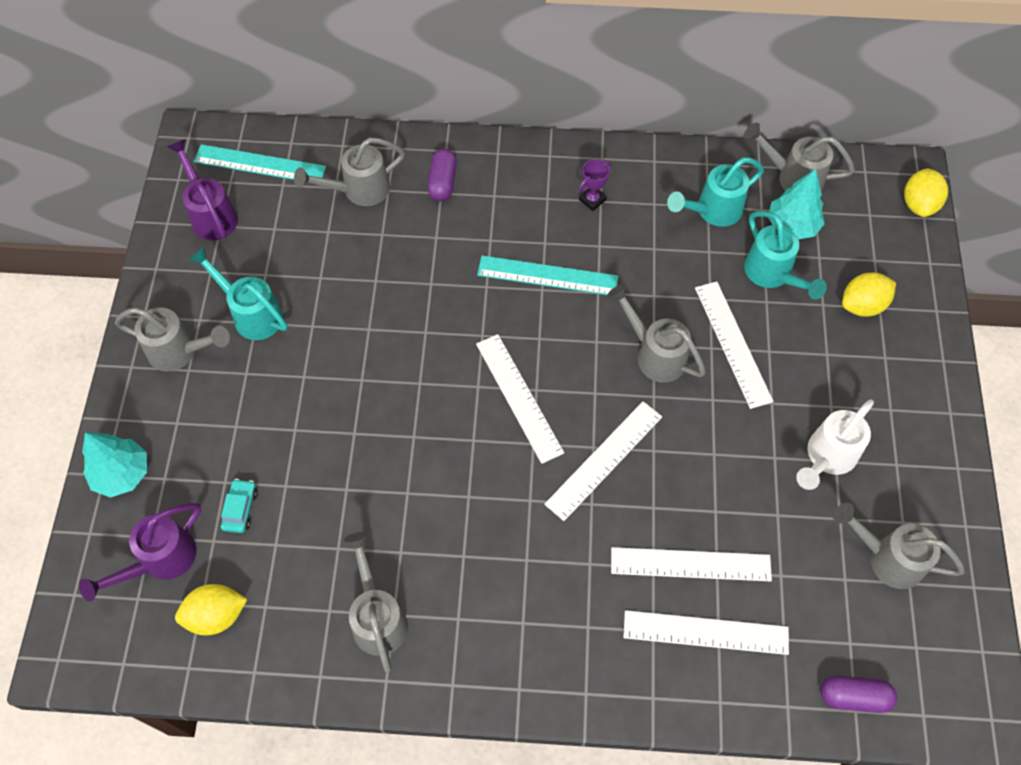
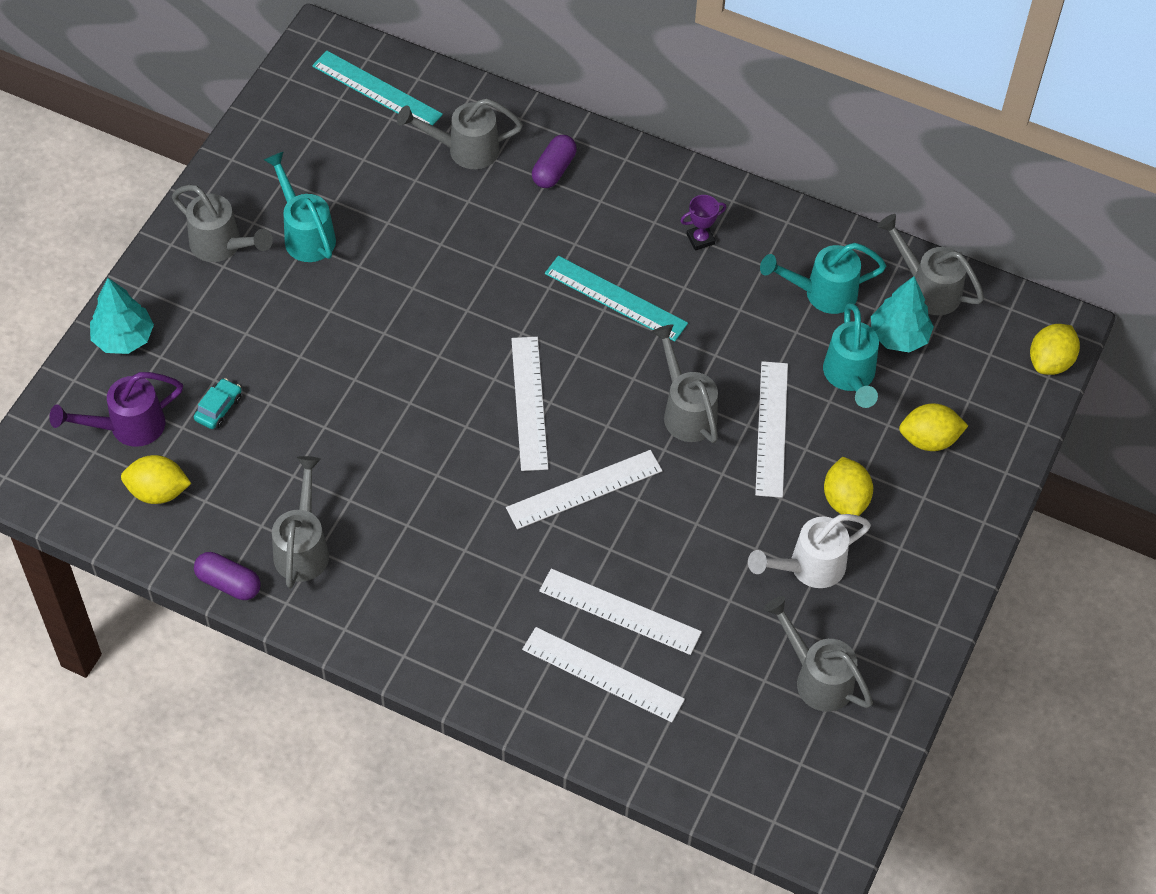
camera: 20 degrees right, 5 degrees down
(211, 214) = (307, 124): purple watering can -> none
(824, 384) = (845, 500): none -> yellow lemon
(853, 697) = (715, 781): purple capsule -> purple capsule (228, 583)

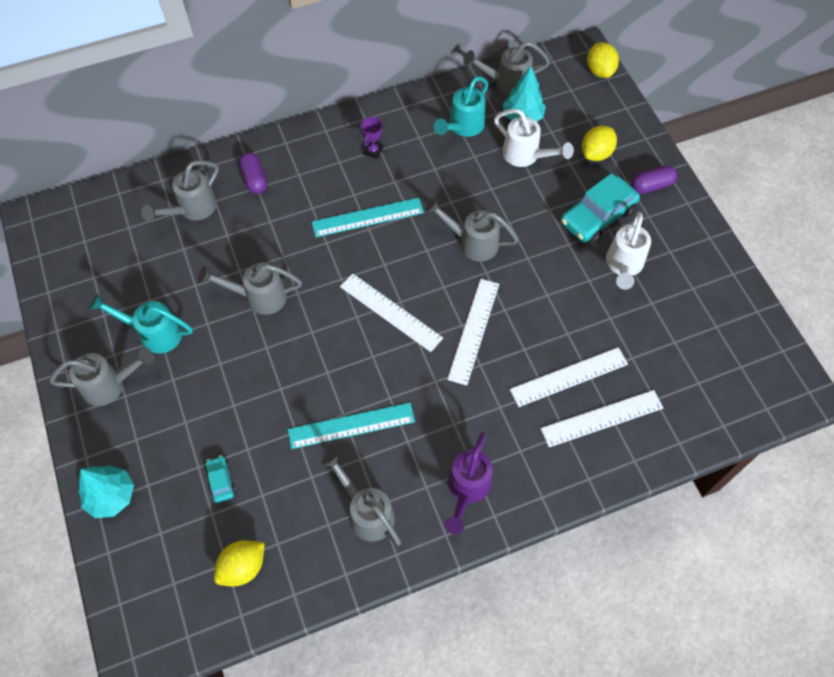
camera: 45 degrees left, 5 degrees up
(127, 427) = (177, 547): purple watering can -> purple watering can (467, 490)
(228, 583) = (350, 578): purple capsule -> purple capsule (651, 186)
(377, 90) = (102, 218): turquoise ruler -> turquoise ruler (351, 425)
(772, 428) = (522, 213): white ruler -> none
(816, 677) = (694, 316): grey watering can -> grey watering can (258, 297)
(845, 500) = (597, 216): yellow lemon -> turquoise car
(850, 378) = (526, 156): turquoise watering can -> white watering can

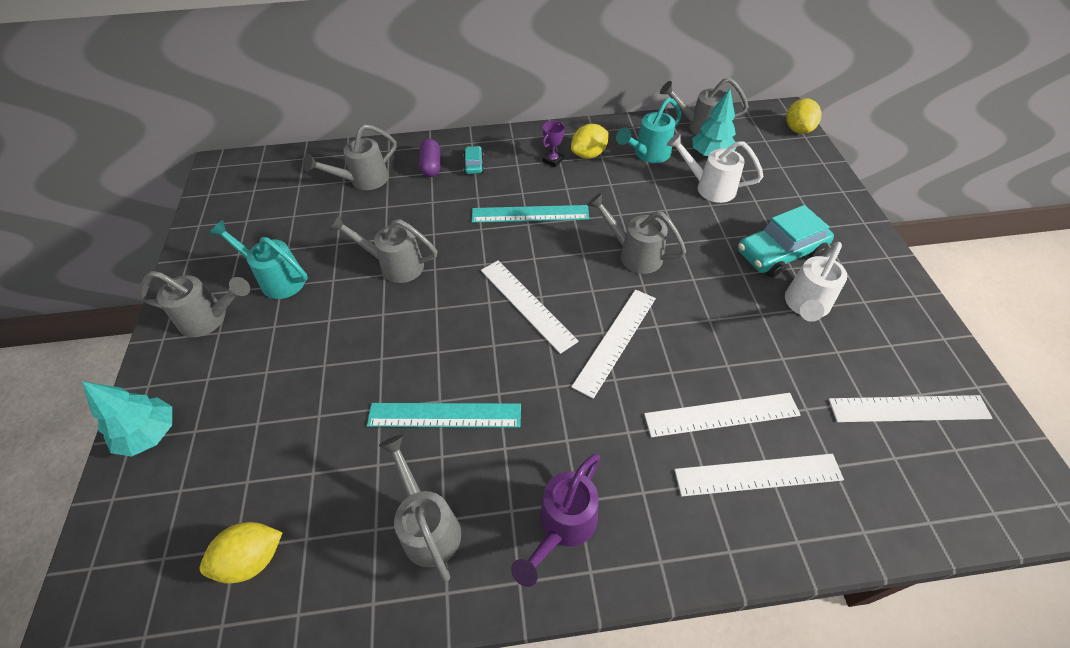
camera: 15 degrees right, 10 degrees down
(221, 481) = (274, 445): turquoise car -> turquoise car (474, 165)
(526, 156) = (708, 187): white watering can -> white watering can turned 150 degrees clockwise
(596, 153) = (785, 196): yellow lemon -> yellow lemon (588, 154)
(651, 186) = (846, 234): purple capsule -> none
(707, 341) = (908, 409): none -> white ruler

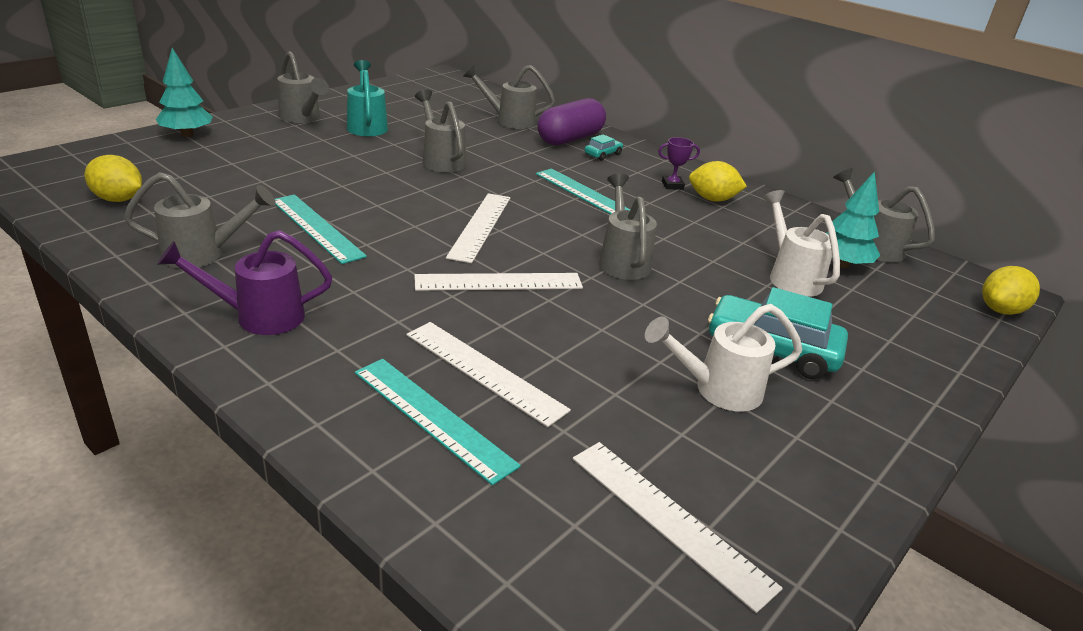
camera: 45 degrees right, 20 degrees down
(427, 525) = (204, 254): grey watering can -> grey watering can turned 60 degrees clockwise
(431, 166) = (570, 139): purple capsule -> purple capsule, size x1.67
(647, 154) = (771, 229): turquoise watering can -> none
(758, 474) = (432, 417): white ruler -> turquoise ruler

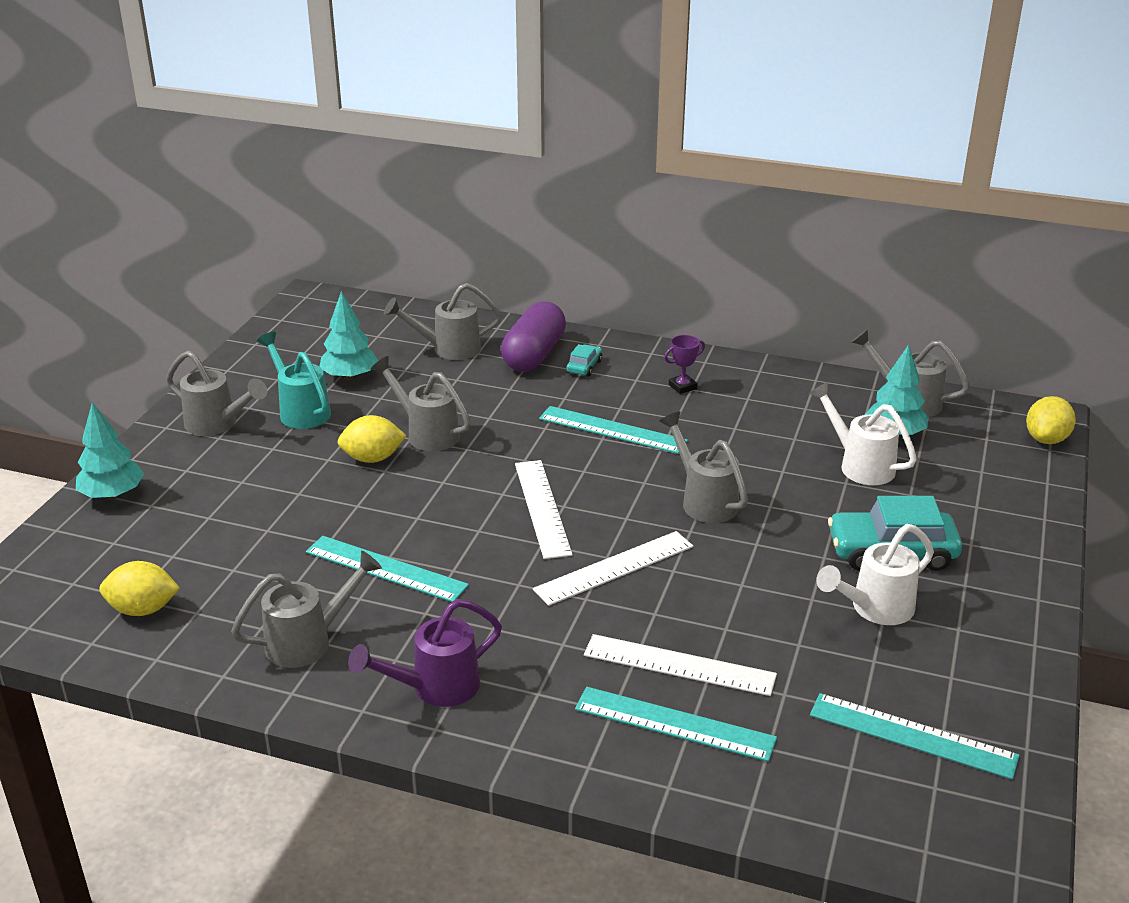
camera: 20 degrees left, 0 degrees up
(422, 117) = (349, 376): none -> turquoise tree
(668, 519) = (912, 736): white ruler -> turquoise ruler
(712, 199) = (732, 392): yellow lemon -> yellow lemon (372, 458)

